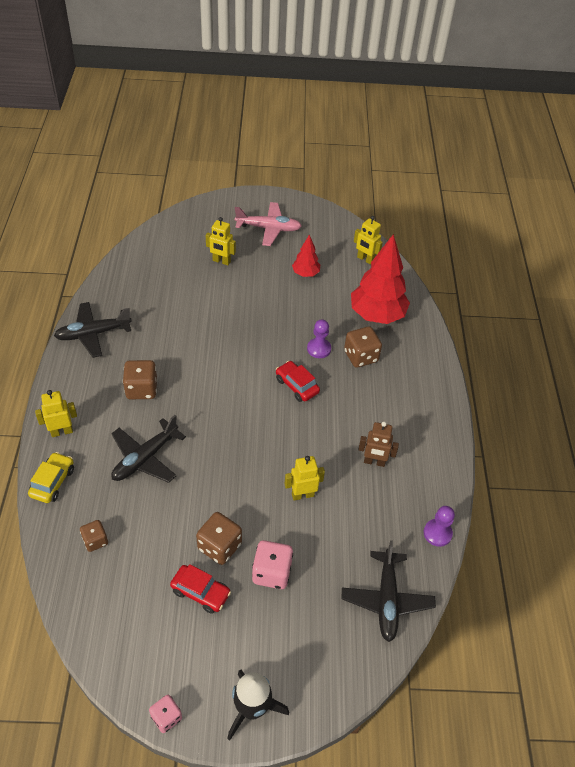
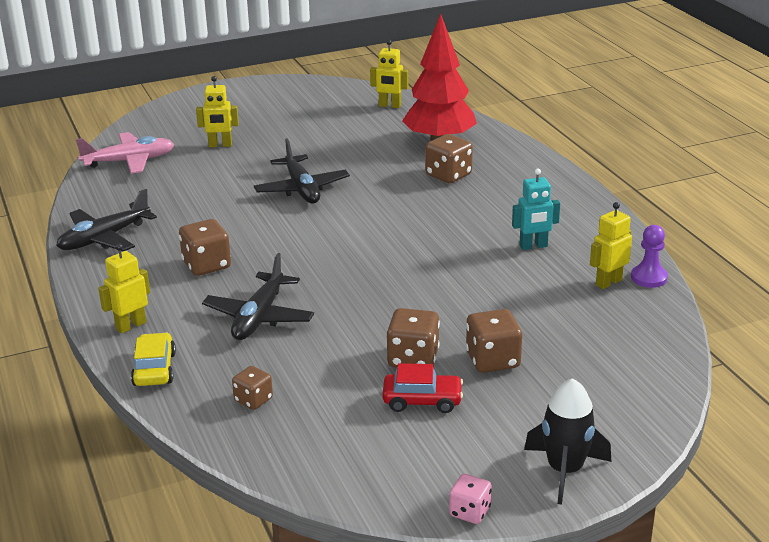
camera: 20 degrees left, 20 degrees down
(268, 228) = (256, 109): pink plane -> pink plane (129, 161)
(271, 572) = (493, 360): pink dice -> brown dice
(297, 386) = (394, 214): red car -> none
(302, 495) = (475, 292): yellow robot -> yellow robot (608, 282)
(305, 273) = (330, 131): red tree -> none
(319, 349) = (395, 181): purple pawn -> none
(374, 462) = (533, 246): brown robot -> turquoise robot
(387, 600) = (639, 341): black plane -> black plane (302, 189)

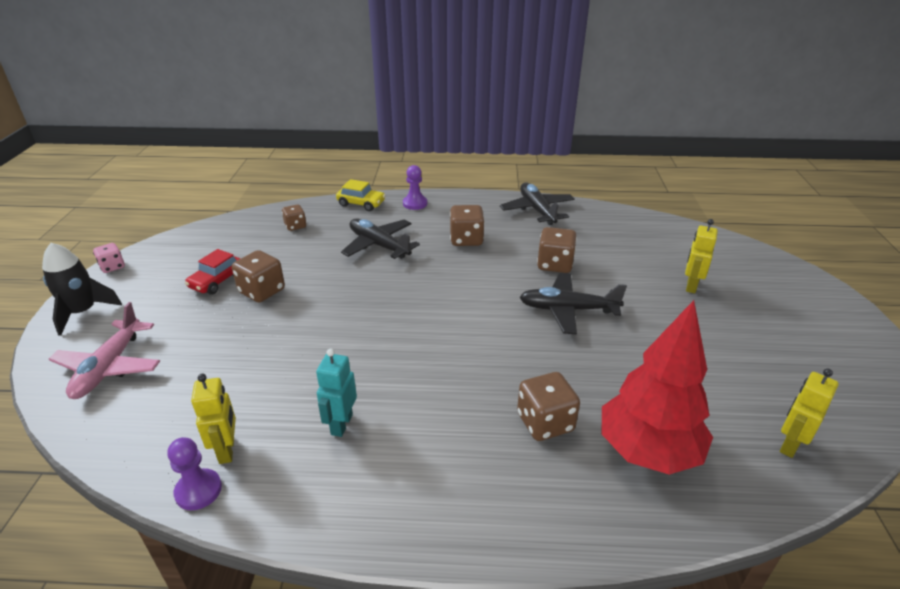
camera: 115 degrees right, 5 degrees up
(129, 161) = (670, 237): pink plane -> pink plane (109, 367)
(131, 325) = (415, 203): yellow robot -> purple pawn
(493, 360) = (215, 326): brown dice -> brown dice (555, 264)

